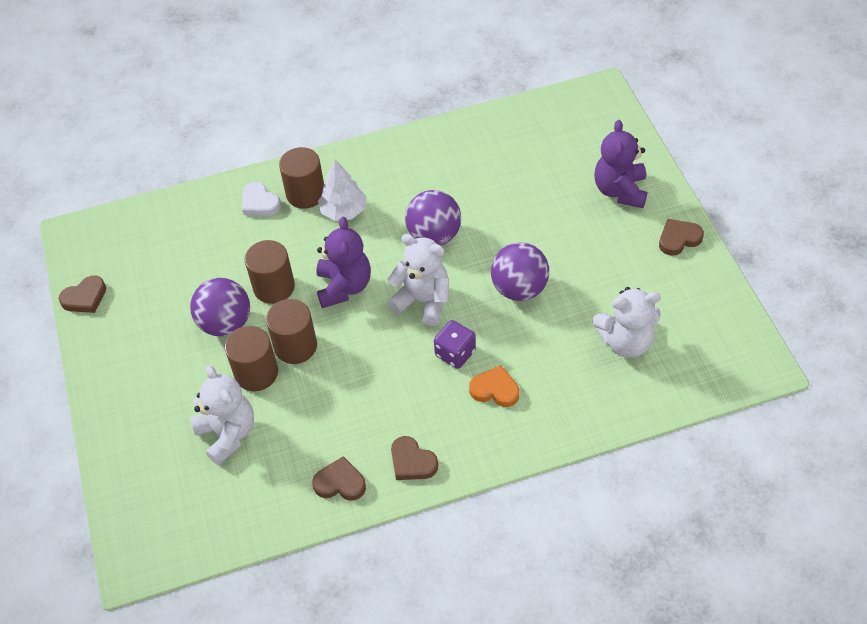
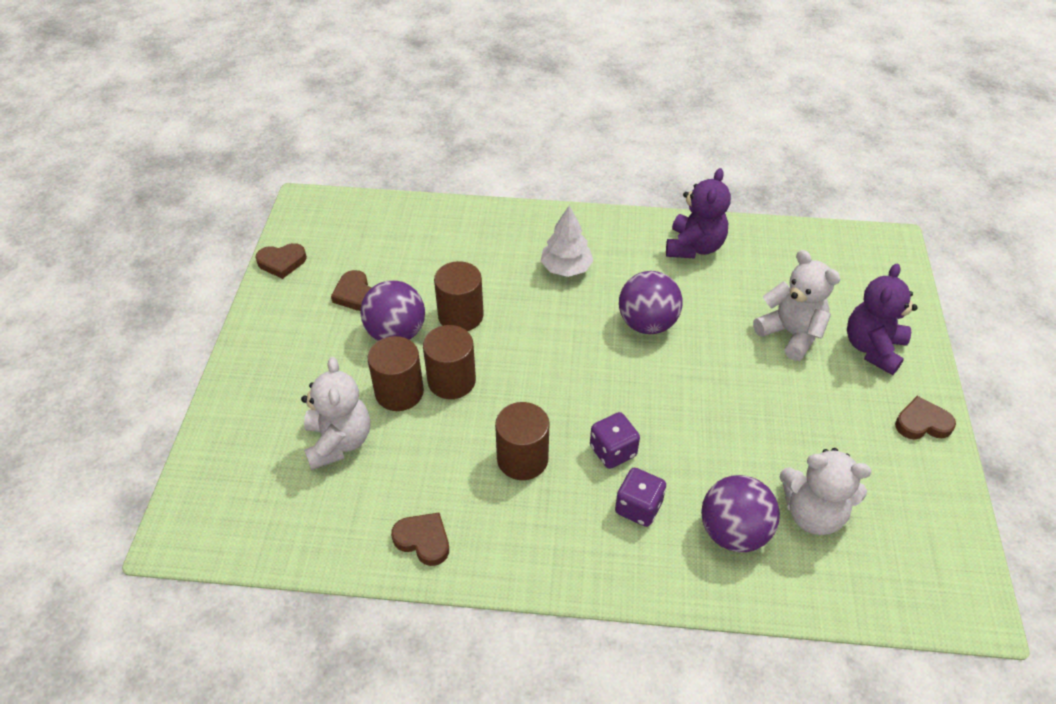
camera: 20 degrees right, 5 degrees down
(260, 203) = (489, 233): white heart -> none
(305, 194) = (537, 240): brown cylinder -> brown cylinder (522, 459)
(344, 286) = (530, 340): purple teddy bear -> purple teddy bear (694, 247)
(412, 462) = (510, 550): brown heart -> brown heart (355, 294)
(423, 301) = (604, 384): white teddy bear -> white teddy bear (791, 334)
(495, 389) = (638, 507): orange heart -> purple dice
(519, 288) = (714, 410): purple ball -> purple ball (733, 532)

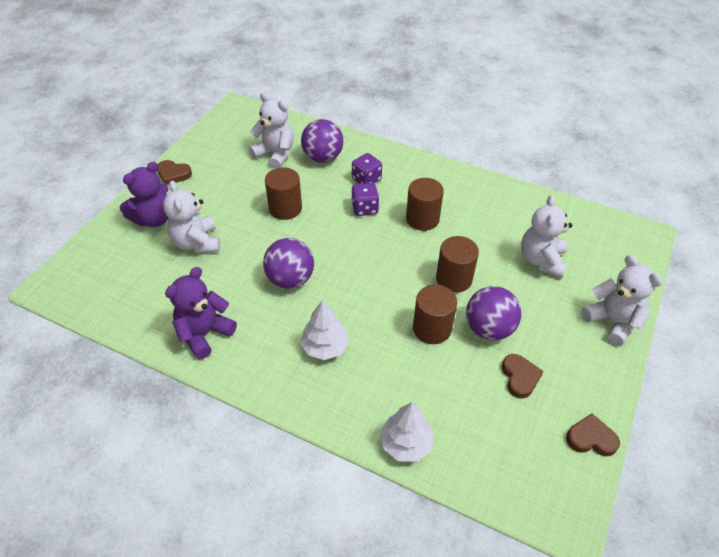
camera: 160 degrees left, 0 degrees up
(247, 382) = (612, 321): none -> white teddy bear
(399, 392) = (494, 281): brown cylinder -> brown cylinder (285, 208)
(423, 540) = (494, 196): brown heart -> none
(453, 216) = (406, 443): none -> white tree

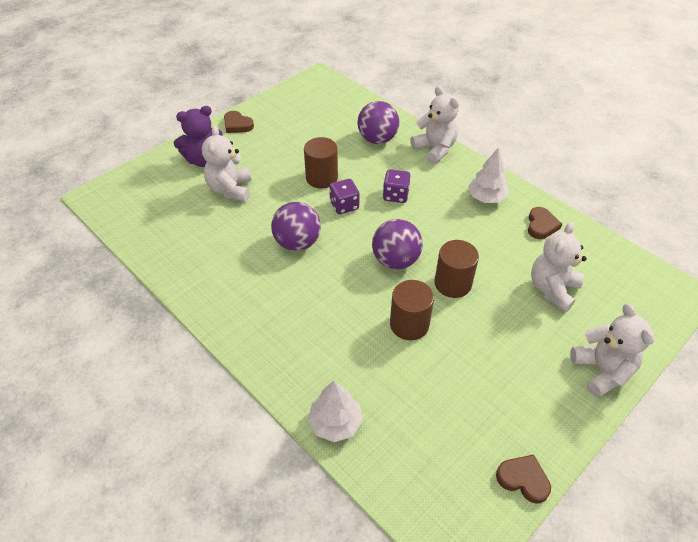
camera: 20 degrees right, 0 degrees up
(204, 333) = (201, 270): purple teddy bear -> none
(275, 154) = (335, 126): white teddy bear -> white teddy bear (435, 149)
(325, 346) = (301, 312): white tree -> white tree (486, 197)
(366, 179) = (409, 169): purple dice -> purple dice (344, 205)
(422, 219) = (447, 219): brown cylinder -> none
(489, 328) = (466, 340): purple ball -> purple ball (395, 260)
(520, 377) = (476, 396): brown heart -> brown heart (541, 225)

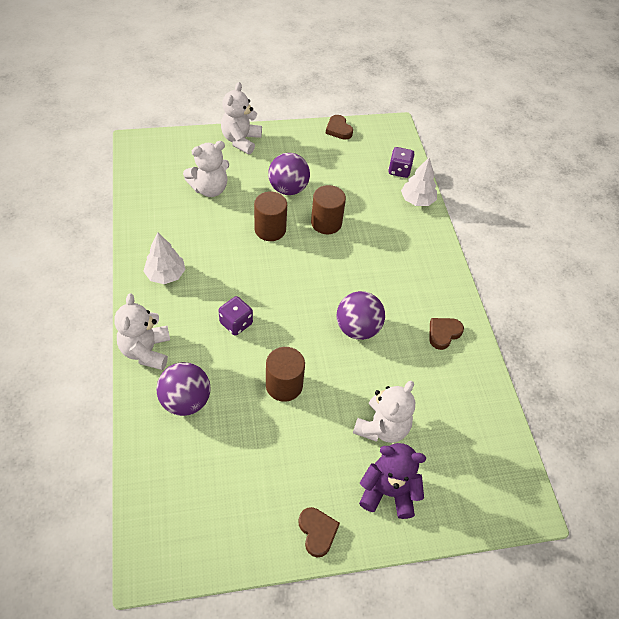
camera: 150 degrees left, 5 degrees up
(344, 205) = (289, 340): purple dice -> purple dice (399, 170)
(395, 260) = (293, 268): purple ball -> purple ball (288, 189)
(541, 225) = (156, 229): brown heart -> brown heart (443, 333)

